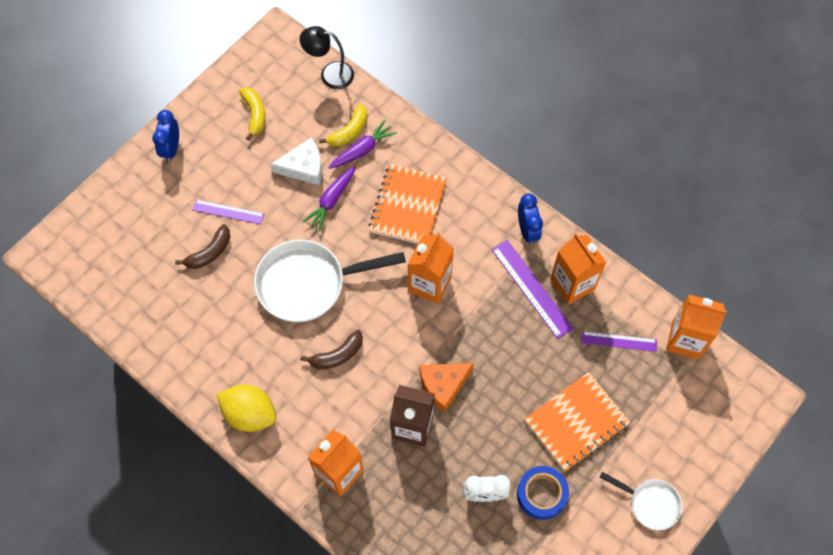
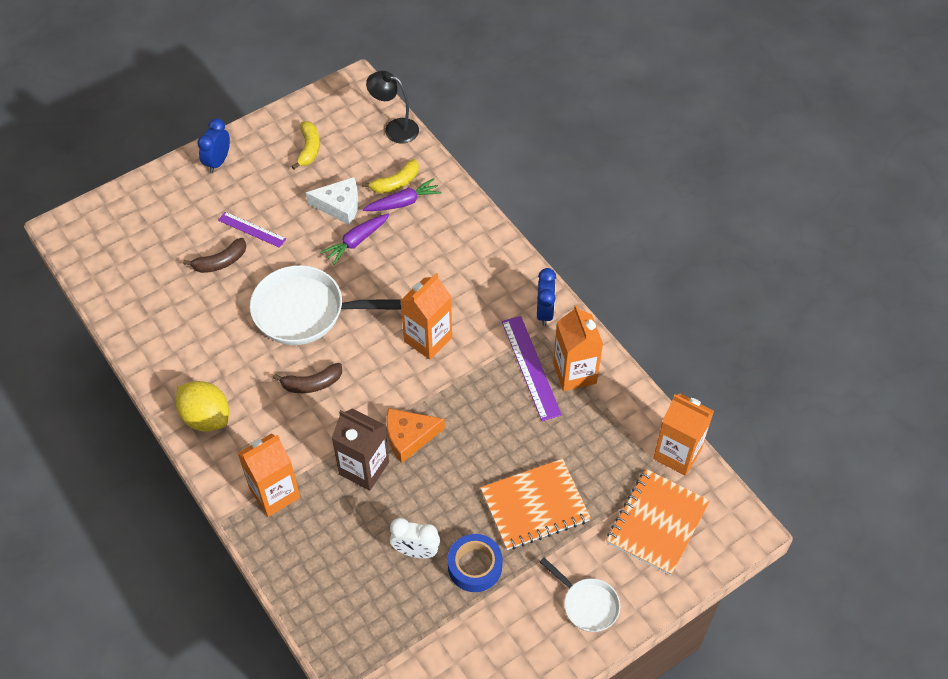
camera: 15 degrees right, 10 degrees down
(408, 206) = (430, 263): orange notebook -> orange notebook (657, 523)
(619, 341) = (605, 438): purple ruler -> none

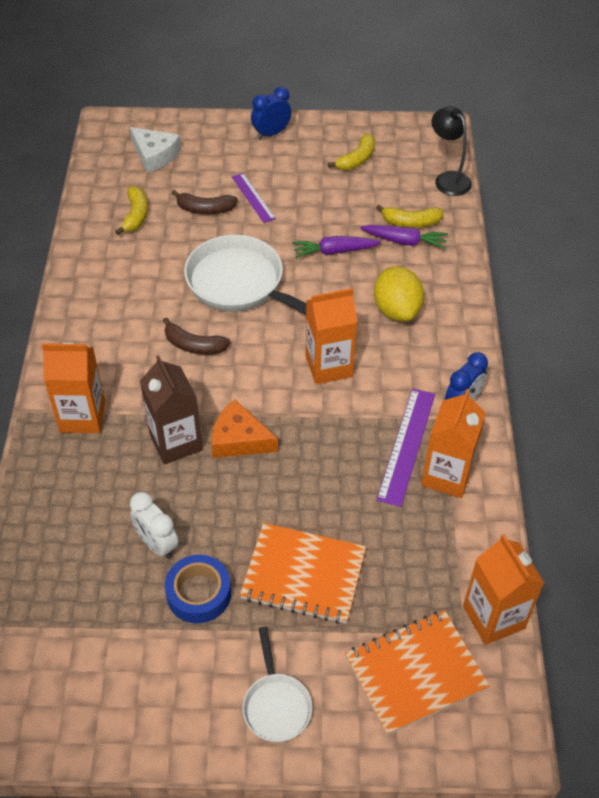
camera: 35 degrees right, 5 degrees down
(166, 300) = (136, 215): none -> yellow banana
(206, 417) = (84, 322): yellow lemon -> yellow lemon (396, 310)
(339, 205) = (345, 216): white cheese -> white cheese (155, 155)

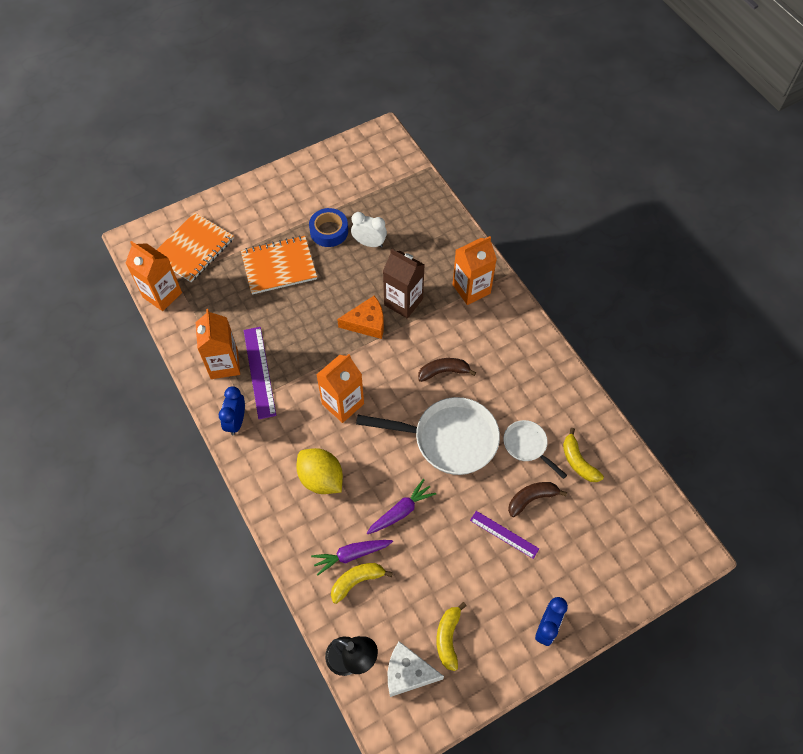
camera: 150 degrees right, 10 degrees up
(155, 155) = (621, 537): white cheese -> white cheese (408, 673)
(276, 705) = (257, 204): white pan -> white pan (527, 446)

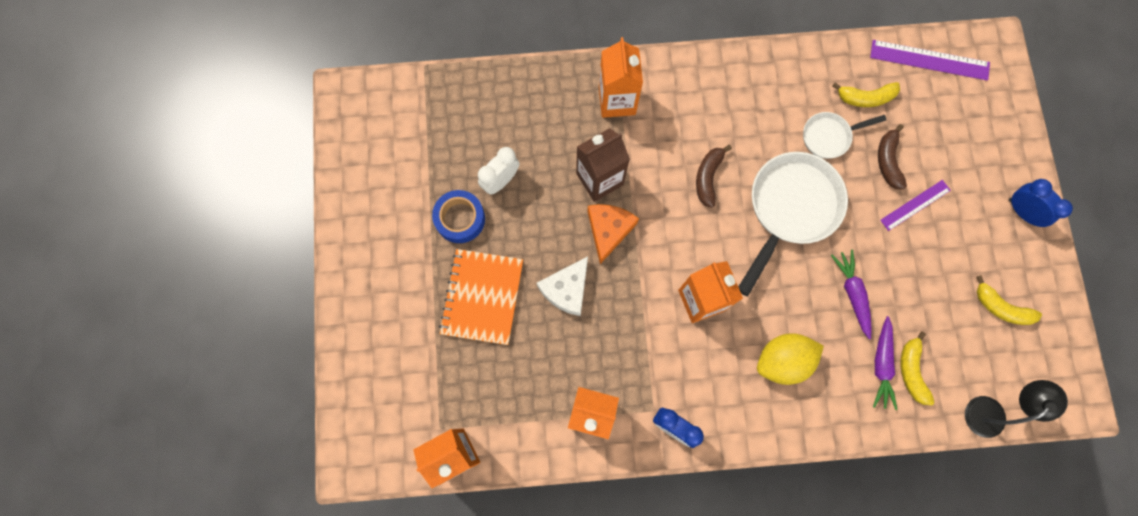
camera: 65 degrees left, 15 degrees up
(193, 248) = (403, 391): orange notebook -> none
(259, 372) = (619, 376): purple ruler -> purple ruler (929, 60)
(408, 673) = (1021, 361): white cheese -> white cheese (566, 289)

